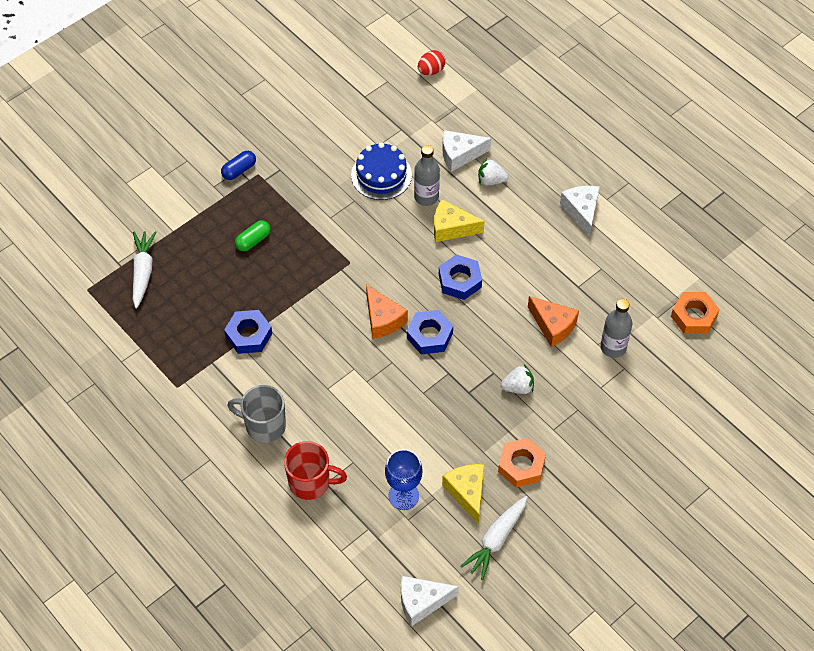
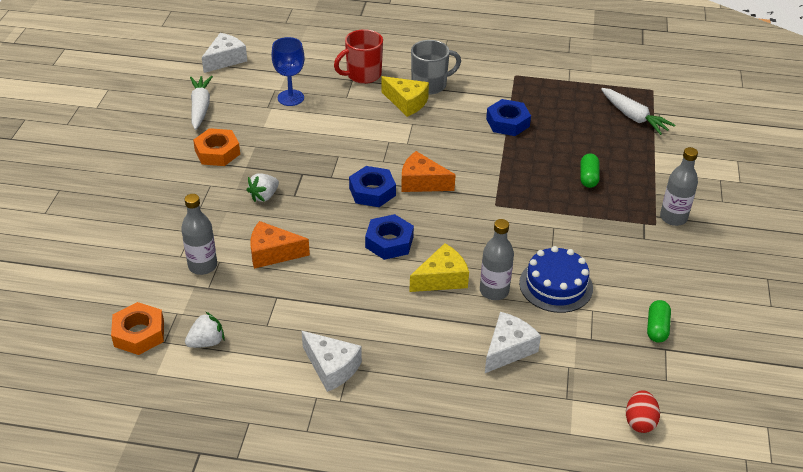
camera: 140 degrees right, 15 degrees down
(239, 170) = (673, 218): blue capsule -> grey bottle
(353, 110) = (657, 328): none -> green capsule
(467, 492) = (245, 120): yellow cheese -> yellow cheese (406, 102)
(491, 180) = (451, 343): white strawberry -> white strawberry (207, 342)

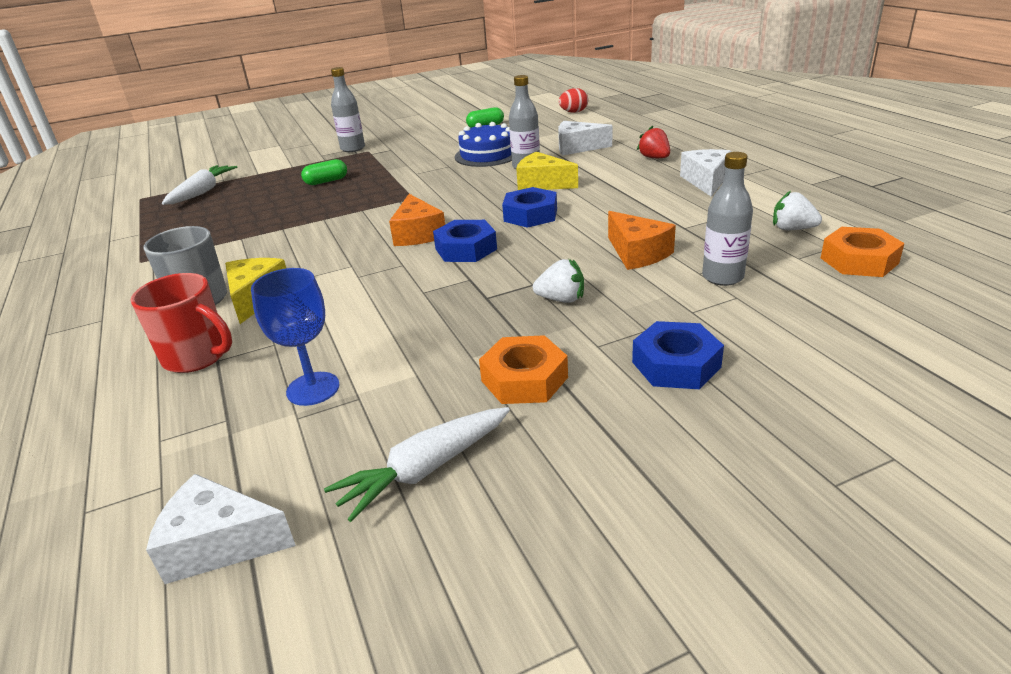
camera: 120 degrees left, 10 degrees down
(419, 378) = (654, 158): none -> red strawberry
(507, 122) = (257, 234): blue nut -> blue nut (676, 364)

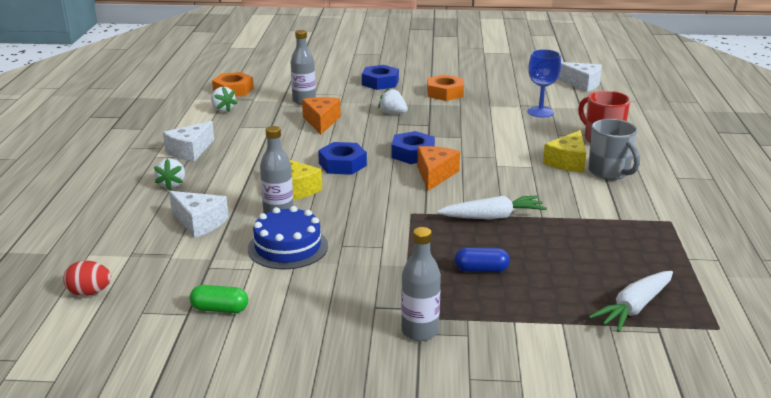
camera: 155 degrees left, 5 degrees down
(326, 181) = (481, 270): green capsule -> blue capsule
(425, 469) = (504, 82): white carrot -> white carrot (492, 217)
(654, 158) = (172, 184): red strawberry -> white strawberry

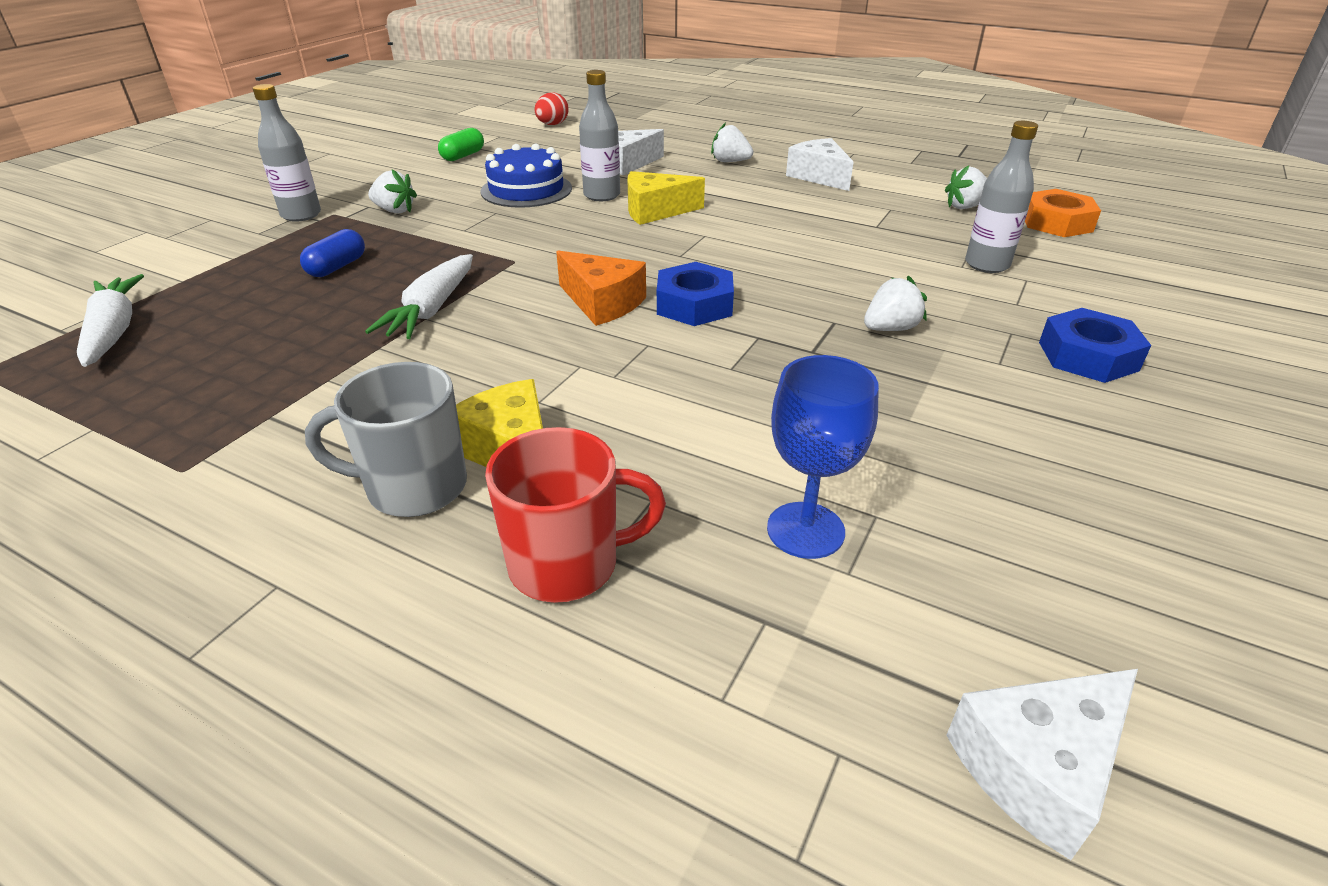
camera: 115 degrees right, 10 degrees up
(321, 122) = (879, 262): orange cheese -> none
(342, 164) = (702, 248): blue nut -> none
(374, 289) = (395, 211): none -> white strawberry
(445, 93) = (997, 421): orange nut -> none

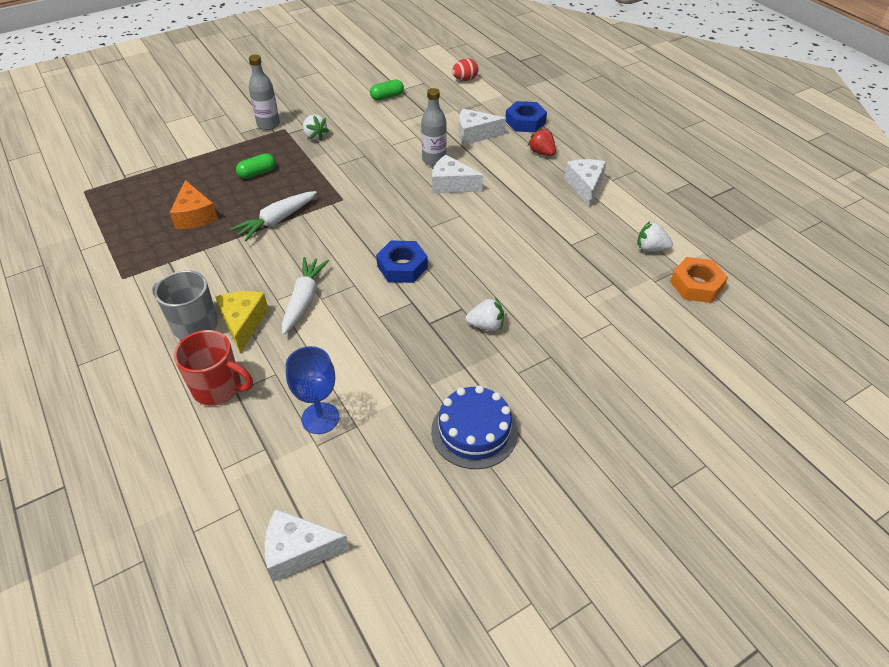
camera: 30 degrees right, 10 degrees up
(114, 331) = (142, 184): white carrot -> white carrot (304, 300)
(337, 267) = (257, 173): blue capsule -> green capsule
(526, 190) = (396, 140): blue cake -> blue cake (474, 431)
(602, 303) = (358, 247): orange cheese -> orange cheese (195, 215)
(655, 211) = (451, 184): yellow cheese -> white cheese
(730, 162) = (542, 152): white strawberry -> red strawberry
(987, 265) = (601, 302): grey bottle -> none
(1088, 356) = (572, 390): blue nut -> blue nut (525, 122)

